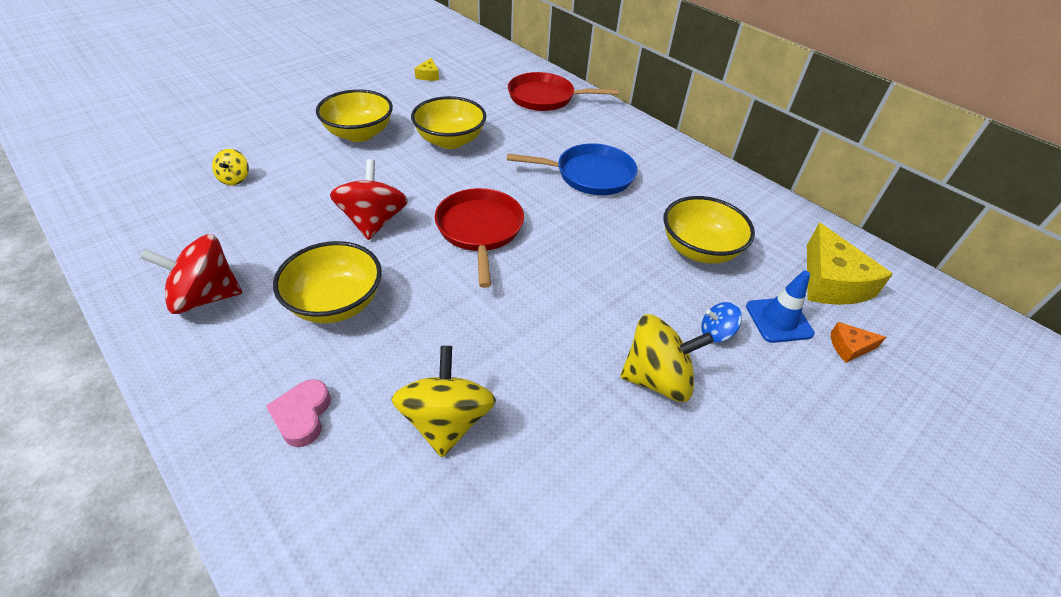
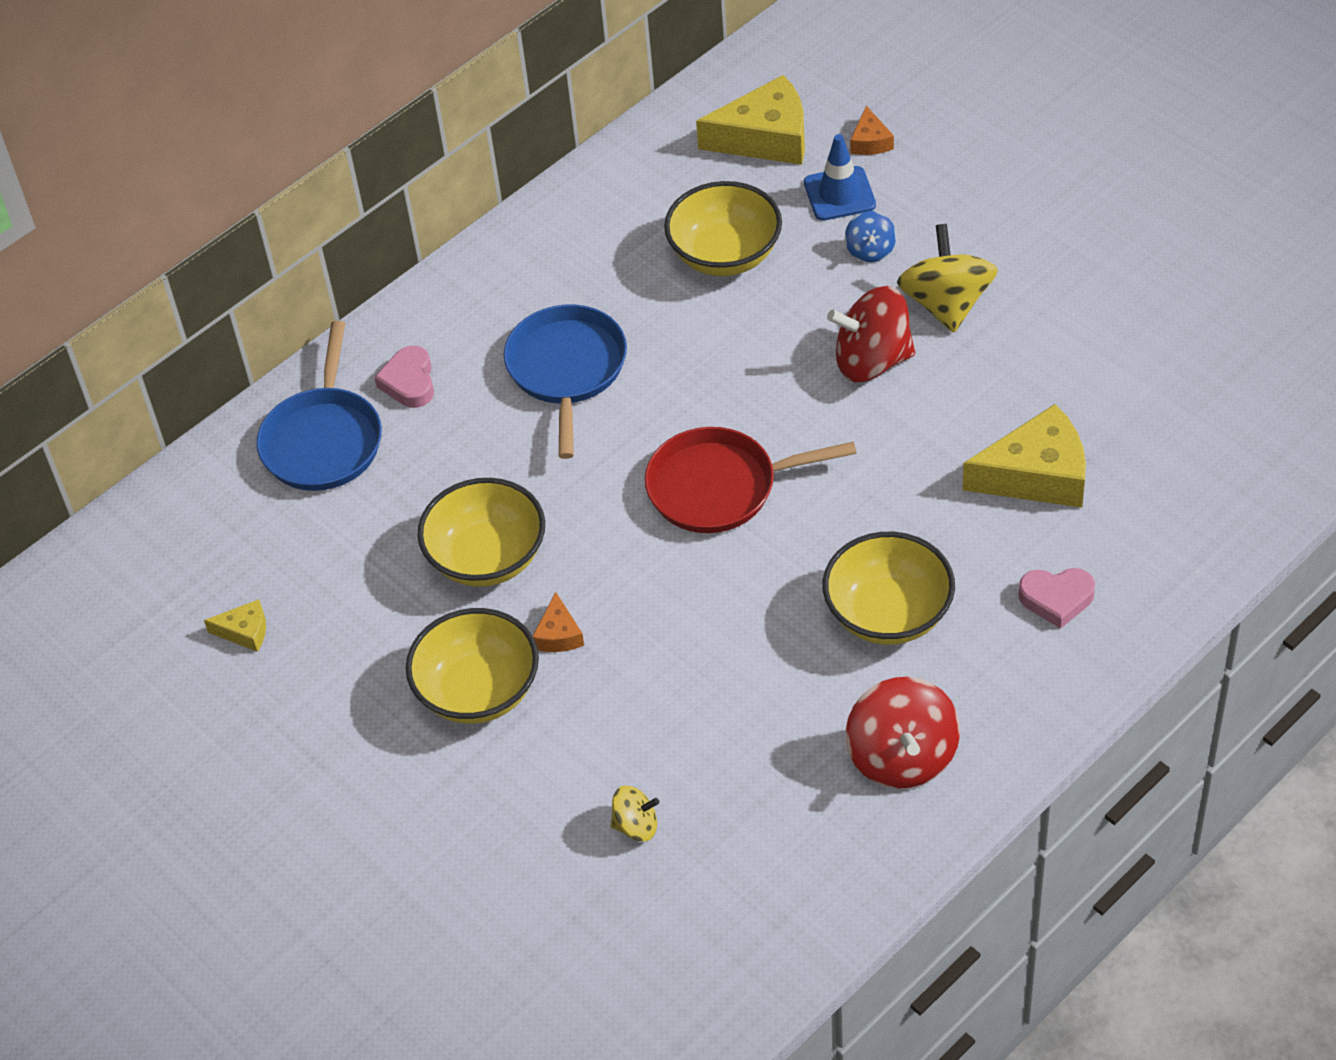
camera: 85 degrees left, 5 degrees up
(374, 222) = (719, 613): red spinning top -> red spinning top (872, 361)
(385, 161) = (558, 634): none -> orange cheese
(446, 421) = (1036, 475): yellow spinning top -> yellow cheese
(545, 98) = (323, 440): red pan -> blue pan
(584, 123) = (409, 382): none -> pink heart

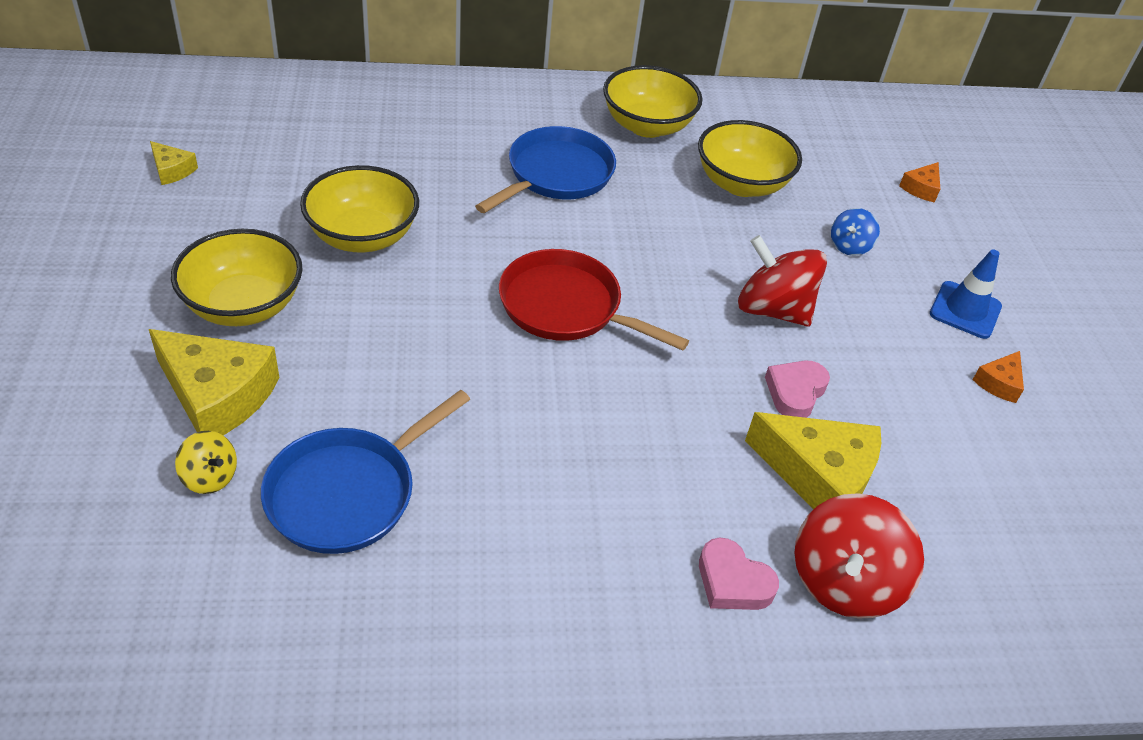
camera: 30 degrees right, 5 degrees down
(323, 440) = (363, 112): blue pan -> blue pan (348, 492)
(409, 382) = (453, 118): pink heart -> pink heart (795, 392)
(558, 634) = (340, 312): orange cheese -> orange cheese (999, 383)
(765, 138) = (847, 143): yellow cheese -> yellow cheese (217, 395)
(839, 194) = (864, 202): blue traffic cone -> blue traffic cone (965, 310)
(888, 614) = (582, 482): yellow bowl -> yellow bowl (647, 126)
(902, 757) = (460, 599): red spinning top -> red spinning top (844, 581)
(946, 304) = (871, 313): yellow spinning top -> none

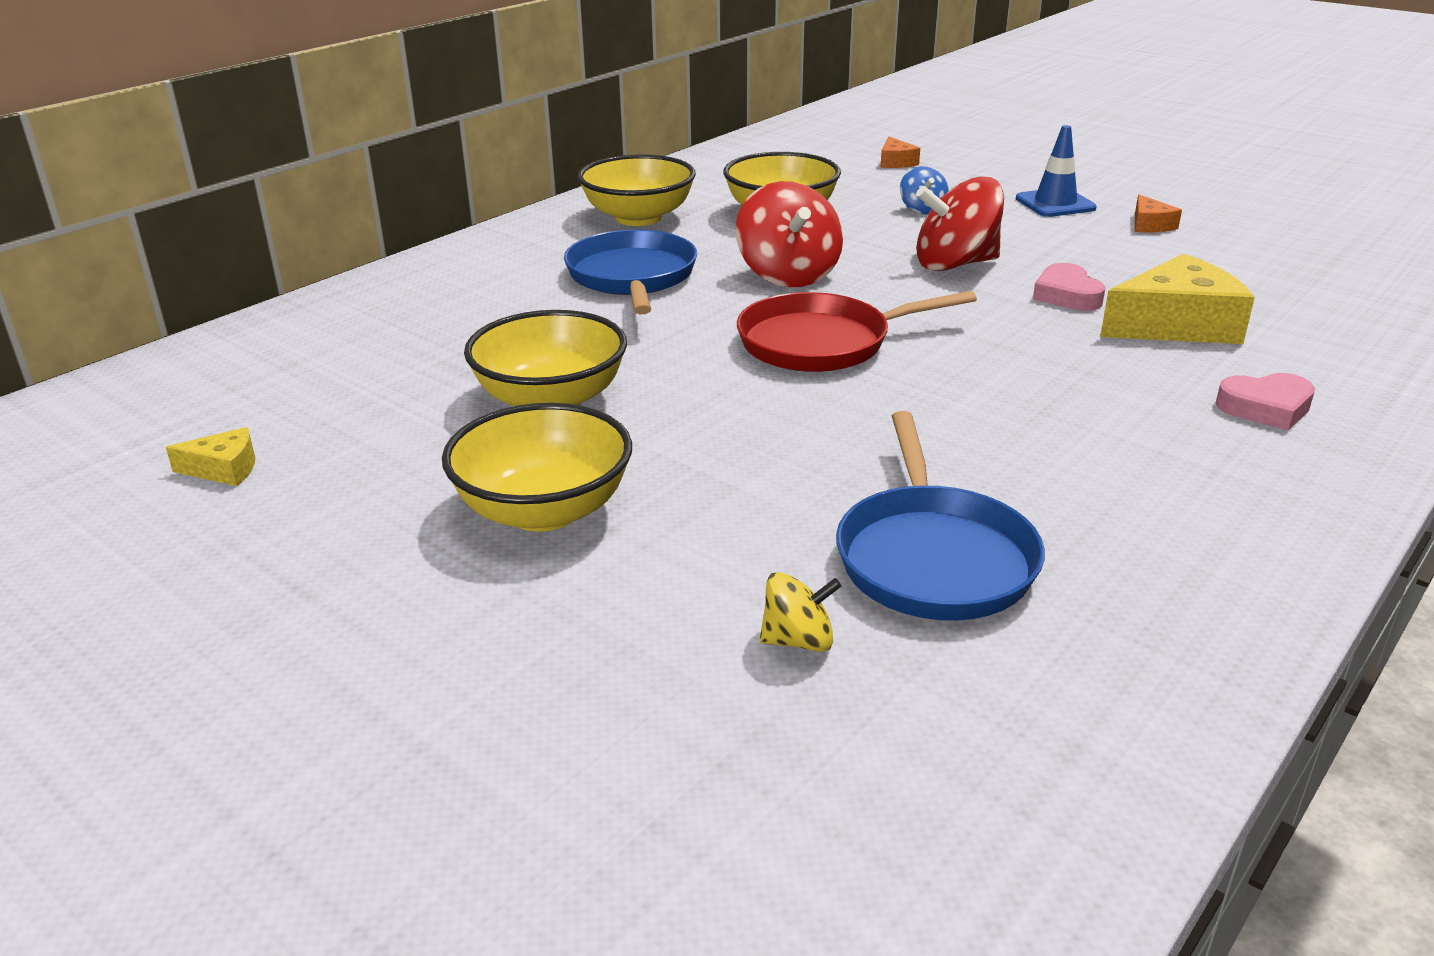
camera: 40 degrees left, 15 degrees down
(217, 395) = (667, 584): yellow cheese -> none
(844, 581) = (1309, 363): red spinning top -> red spinning top (788, 275)

